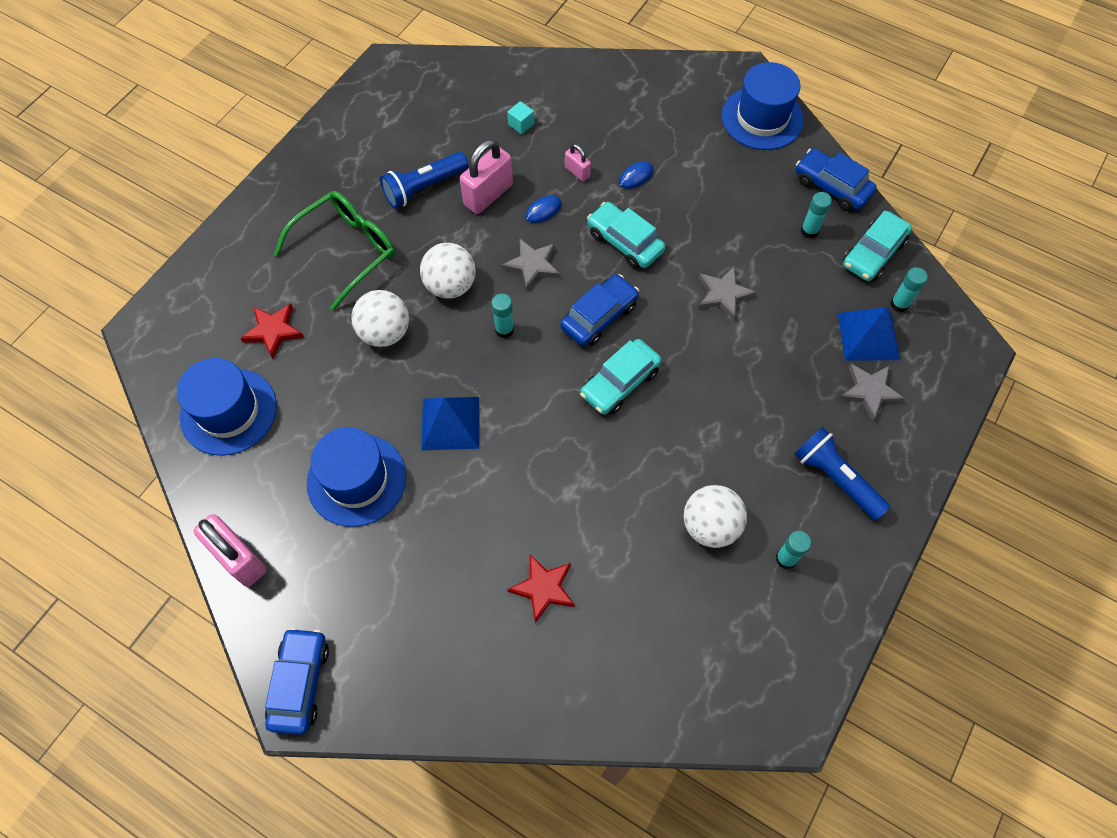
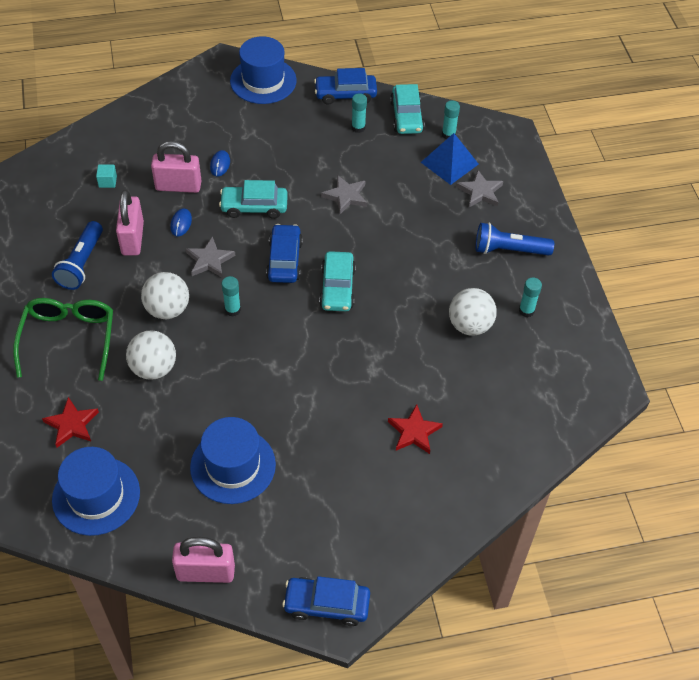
camera: 45 degrees left, 10 degrees down
(300, 683) = (326, 605): blue car -> blue car turned 45 degrees counterclockwise
(450, 423) = (257, 387): blue pyramid -> none
(577, 172) = (178, 186): pink padlock -> pink padlock, size x1.93

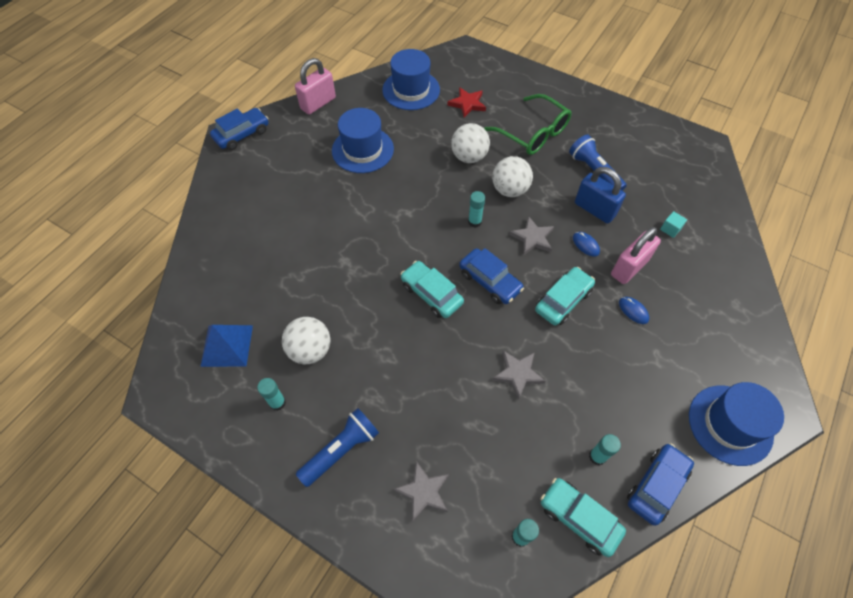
camera: 135 degrees right, 5 degrees up
(133, 238) = (594, 209): pink padlock -> blue padlock
(414, 432) = (278, 246): red star -> none
(449, 163) = (482, 499): blue pyramid -> blue pyramid (227, 345)

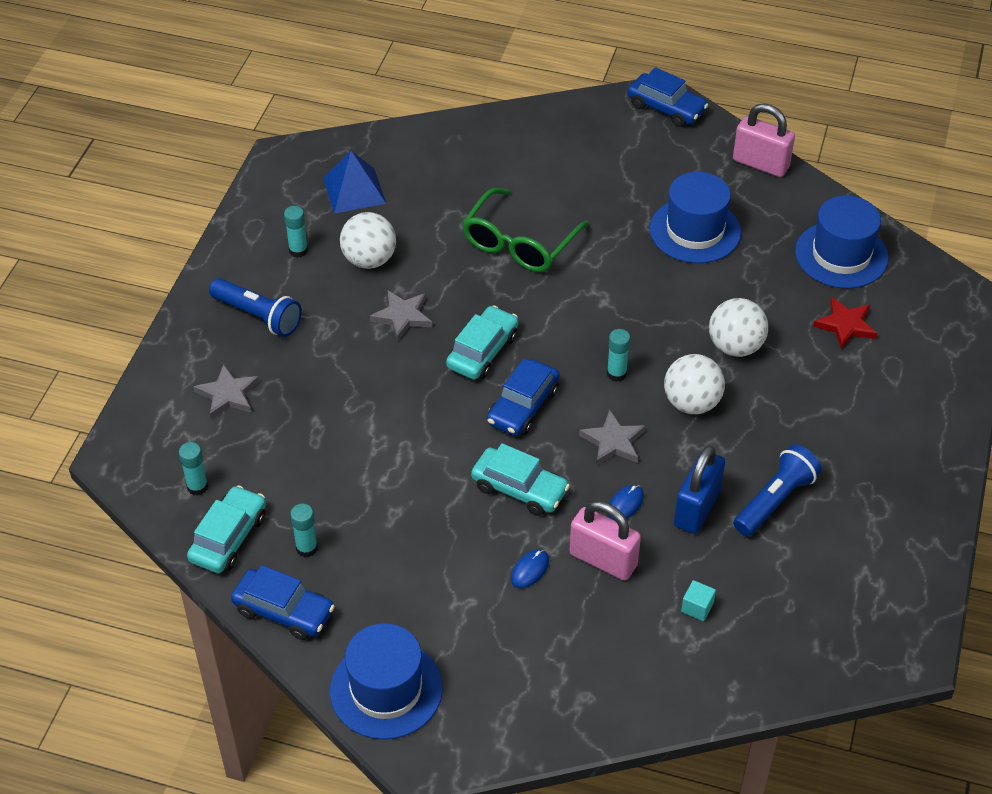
camera: 75 degrees right, 10 degrees down
(518, 374) = (395, 456): grey star -> grey star (402, 316)
(533, 133) = (821, 414): green glasses -> green glasses (519, 243)

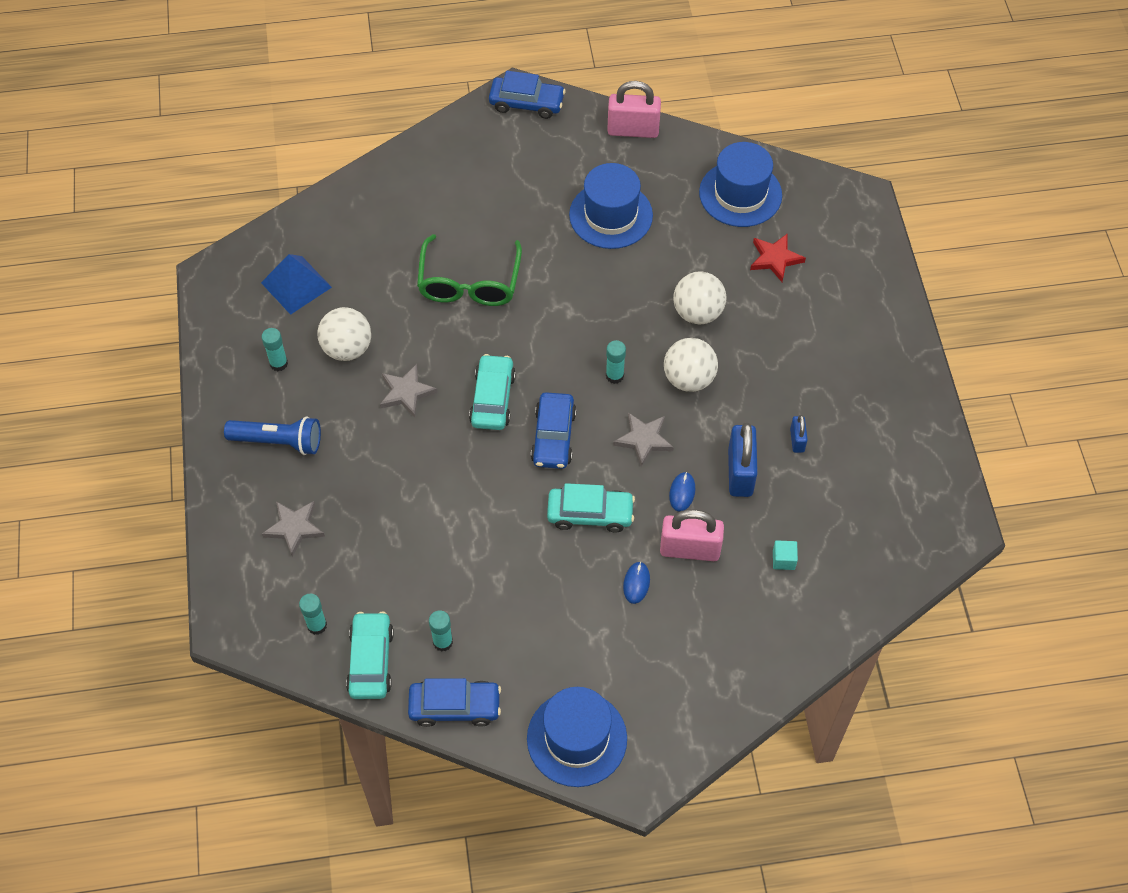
camera: 25 degrees left, 10 degrees up
(775, 500) = (797, 440): blue flashlight -> blue padlock

